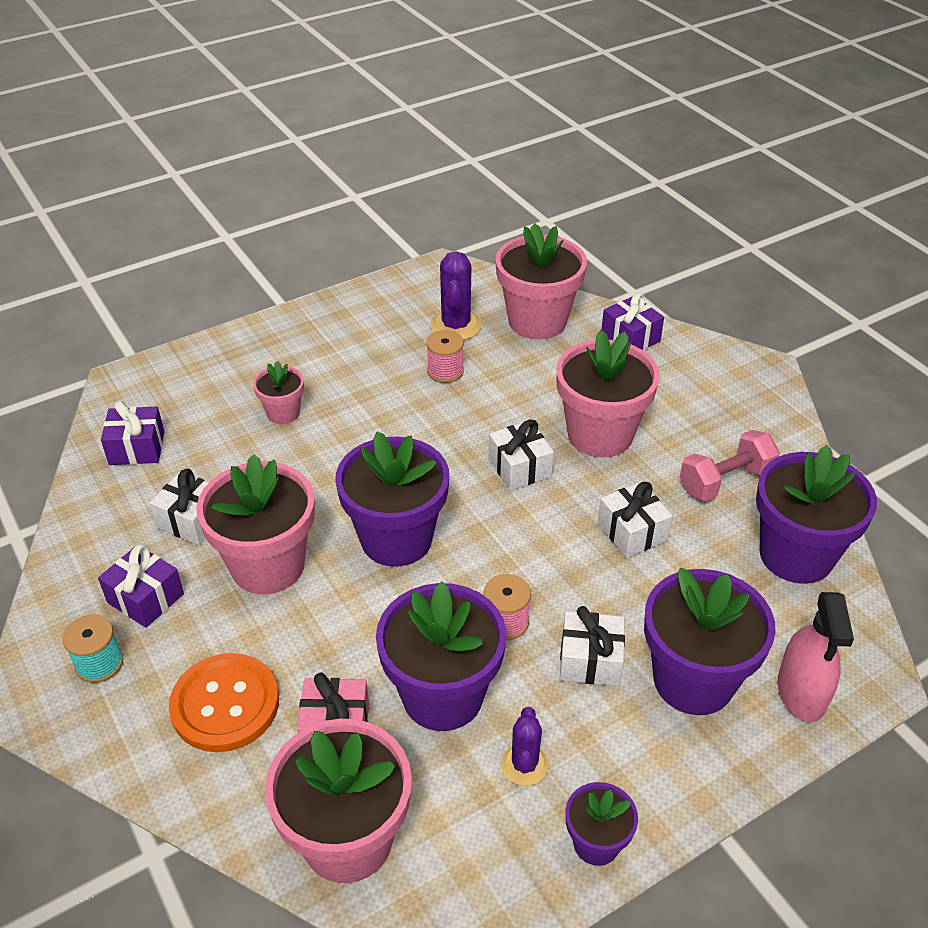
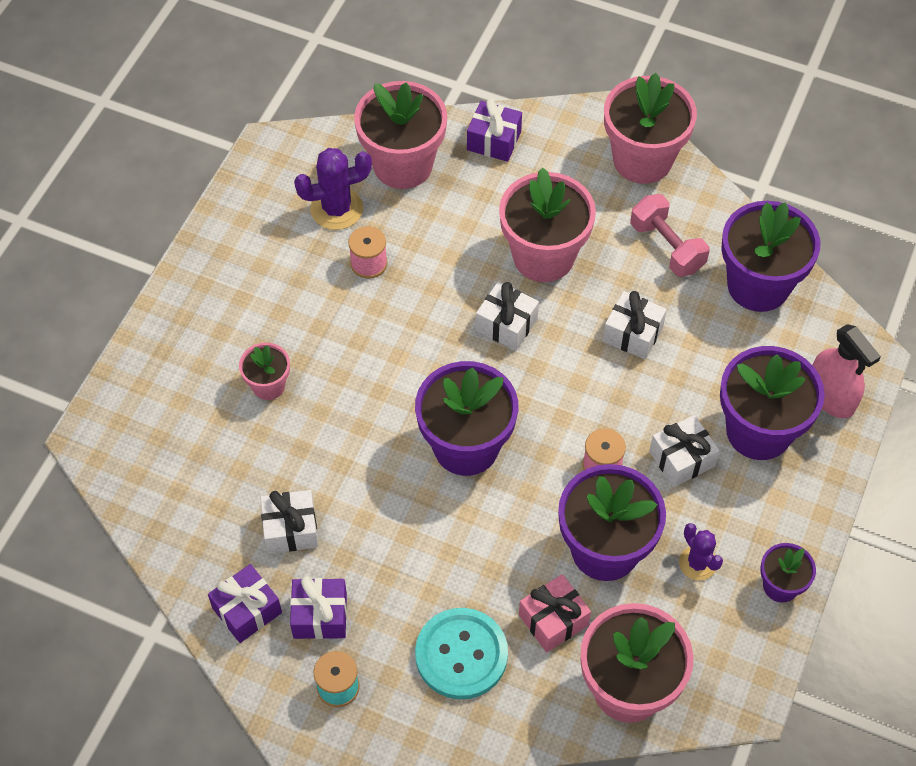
camera: 35 degrees left, 15 degrees up
(137, 448) = (175, 494): purple gift -> purple gift (247, 610)
(225, 704) = (461, 655): orange button -> turquoise button
(268, 565) = (388, 530): pink flower pot -> pink flower pot (642, 160)
(456, 326) = (337, 209): purple cactus -> purple cactus turned 75 degrees counterclockwise
(725, 481) = (667, 247): pink dumbbell -> pink dumbbell turned 60 degrees counterclockwise

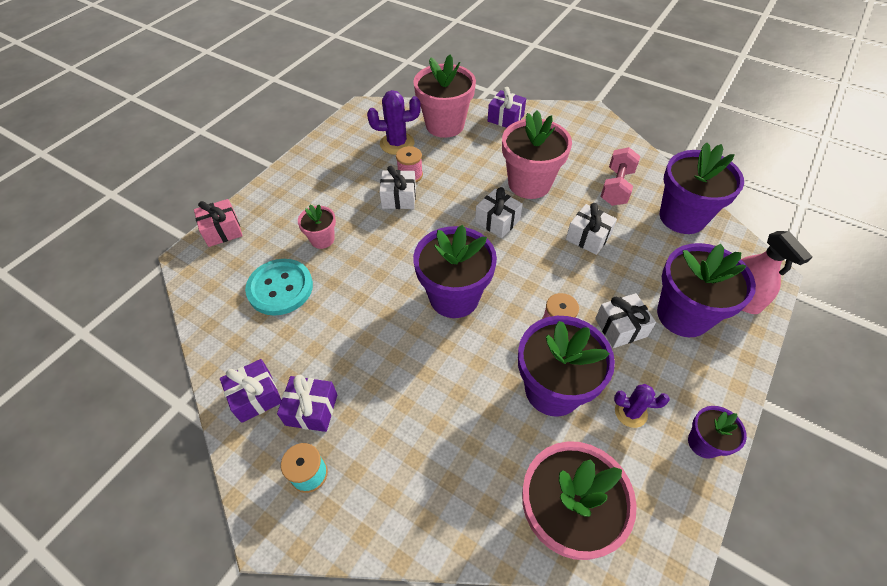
camera: 10 degrees right, 5 degrees down
(291, 529) = (308, 339): white gift -> white gift (399, 198)
(461, 655) = (419, 462): turquoise button -> turquoise button (280, 288)
(553, 620) = (502, 443): pink gift -> pink gift (222, 231)
(642, 160) = (602, 137): pink flower pot -> none
(667, 247) = (616, 187): pink dumbbell -> pink dumbbell turned 45 degrees clockwise
(697, 563) = (630, 412): purple cactus -> purple cactus turned 60 degrees counterclockwise

